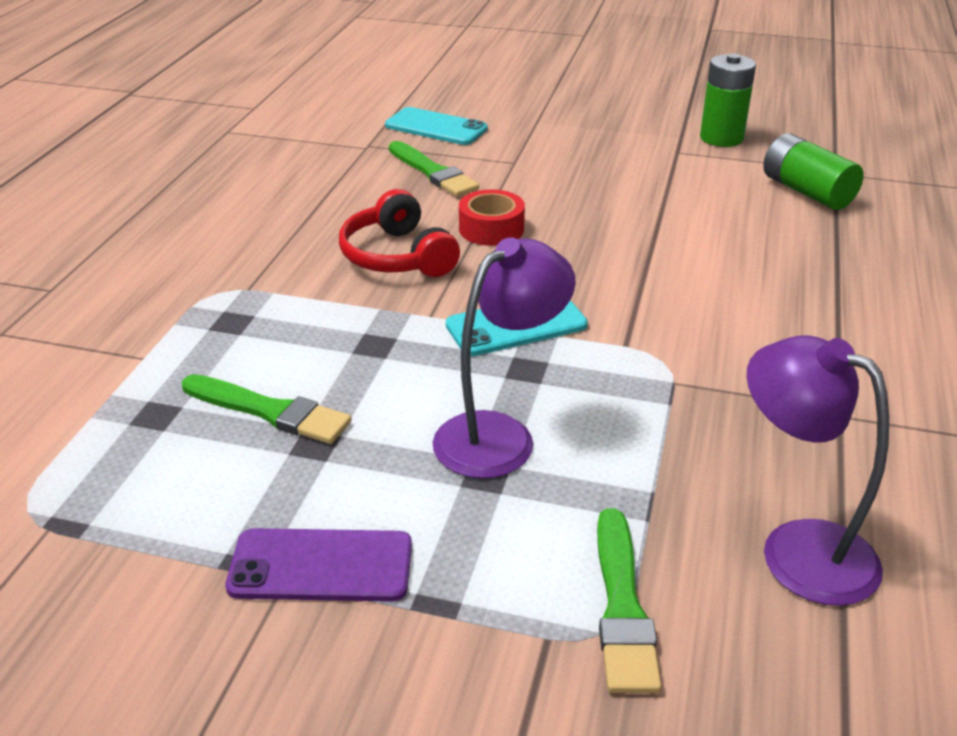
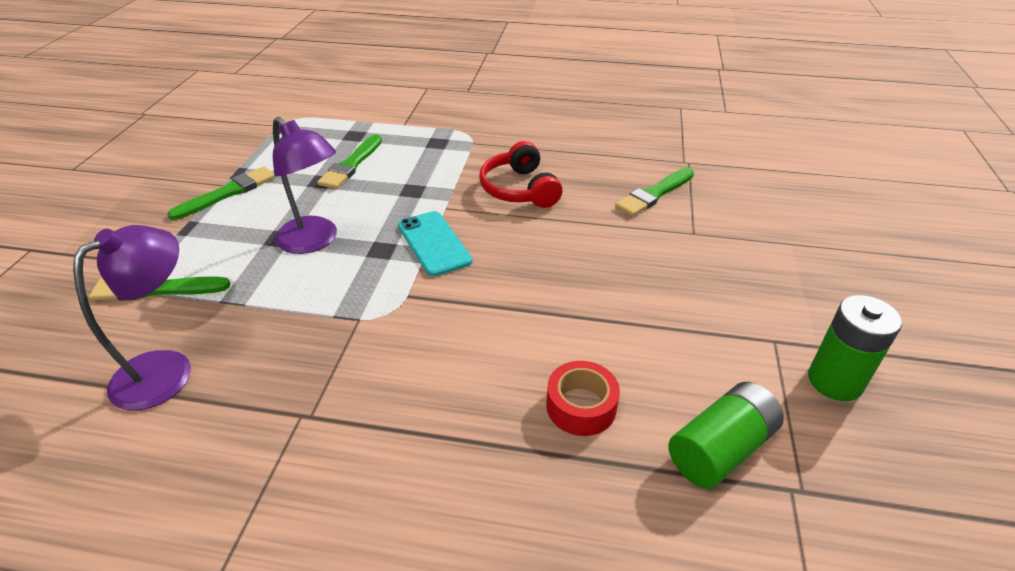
camera: 85 degrees right, 5 degrees up
(321, 566) = (228, 193): purple phone -> green brush
(398, 256) = (520, 189): red headphones -> red headphones turned 75 degrees counterclockwise
(436, 127) = (740, 189): turquoise phone -> none
(491, 229) = (569, 226): red tape -> red tape (581, 406)

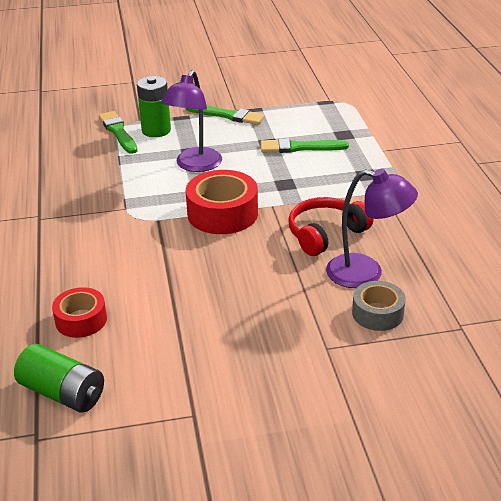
camera: 70 degrees right, 5 degrees down
(167, 369) = (57, 162): purple lamp -> purple lamp (366, 273)
(434, 243) = (222, 213): turquoise phone -> red tape
(654, 194) = (377, 313): green brush -> grey tape
(835, 381) = (157, 456): green battery -> green battery (156, 130)

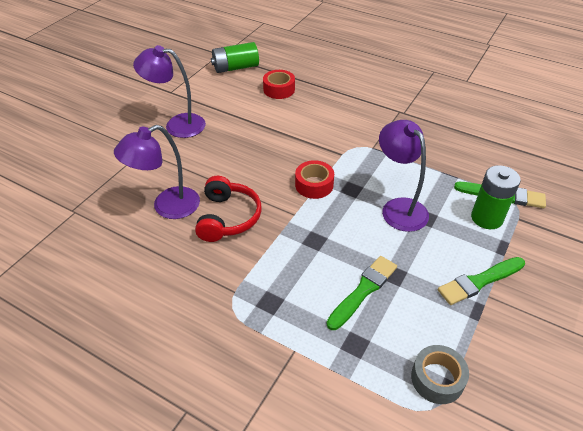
camera: 130 degrees right, 10 degrees up
(222, 213) = (314, 185): red tape -> red tape, size x0.62
(251, 355) = (177, 125): none -> purple lamp
(377, 313) = (133, 186): grey tape -> grey tape (437, 379)

